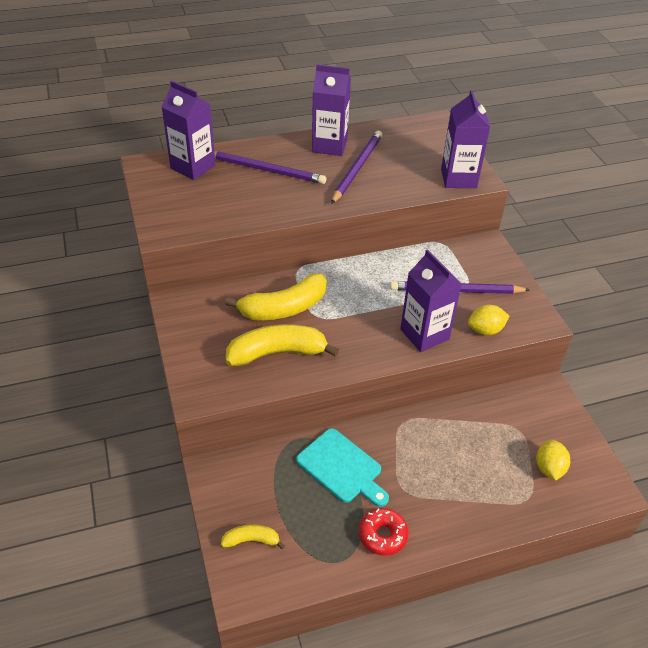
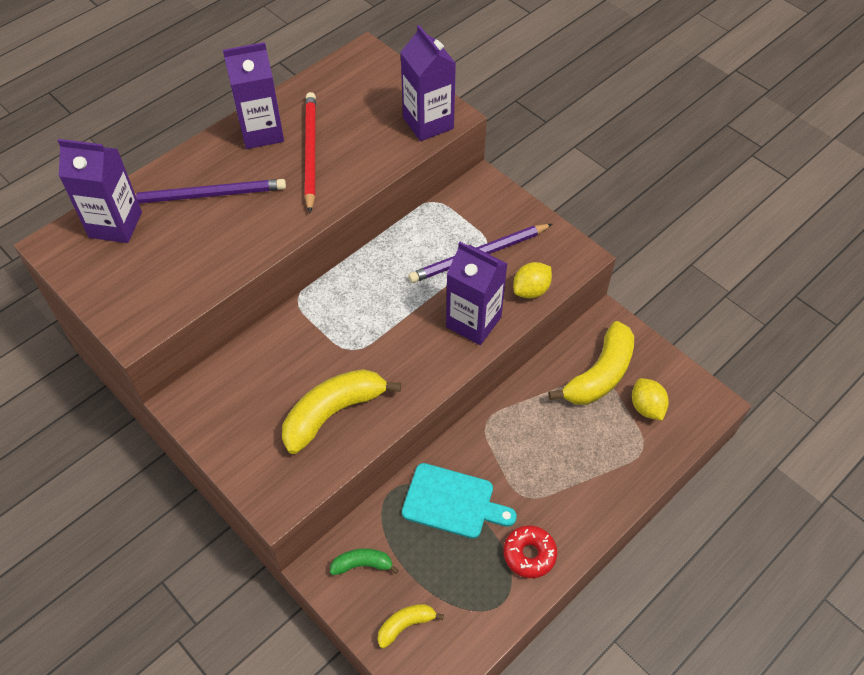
camera: 25 degrees left, 10 degrees up
(245, 480) = (362, 564): none -> green banana
(284, 308) = (309, 355): yellow banana -> yellow banana (600, 374)
(357, 168) = (310, 152): purple pencil -> red pencil

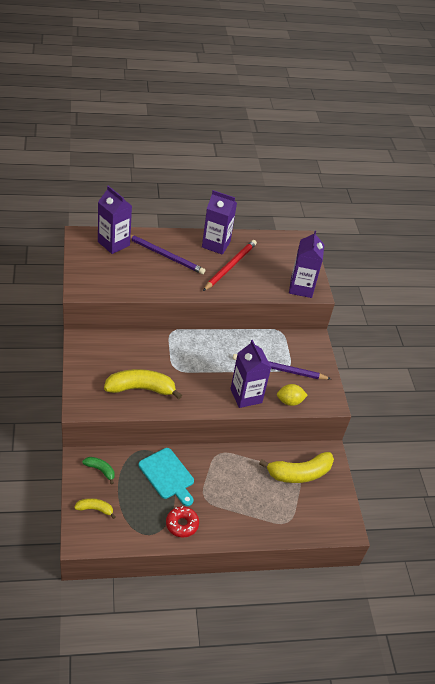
camera: 30 degrees right, 10 degrees down
(646, 407) = (309, 505): yellow lemon -> none

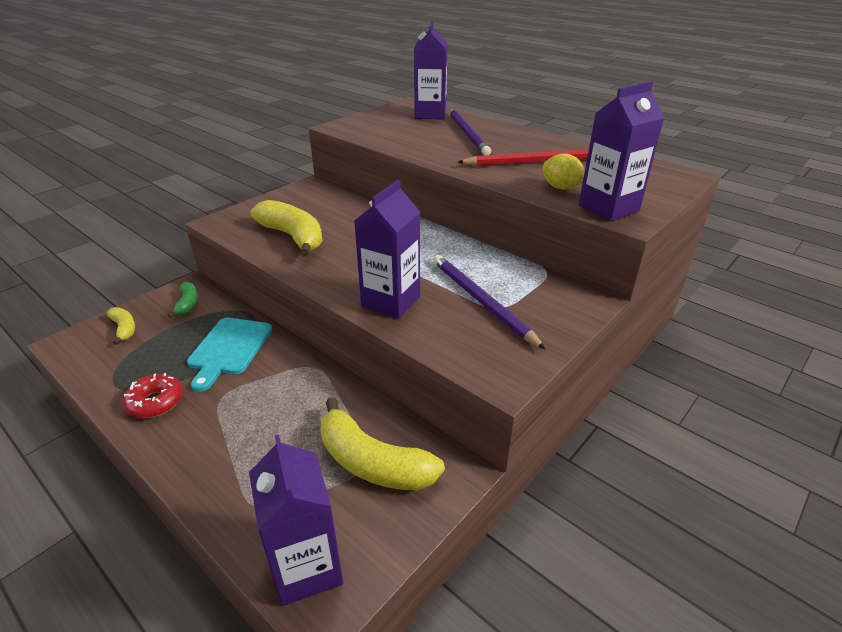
camera: 55 degrees right, 10 degrees down
(216, 244) = (545, 144): purple carton -> purple carton (307, 567)
(289, 401) = (439, 339): yellow lemon -> yellow lemon (561, 188)

